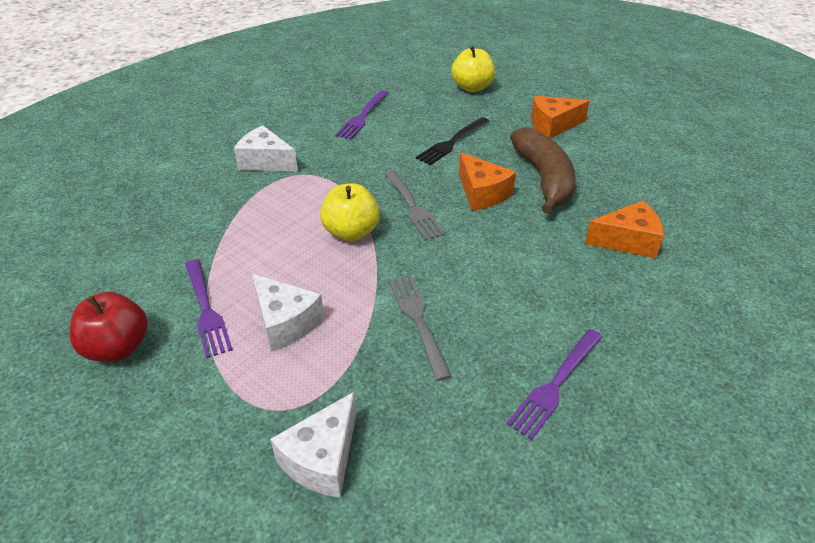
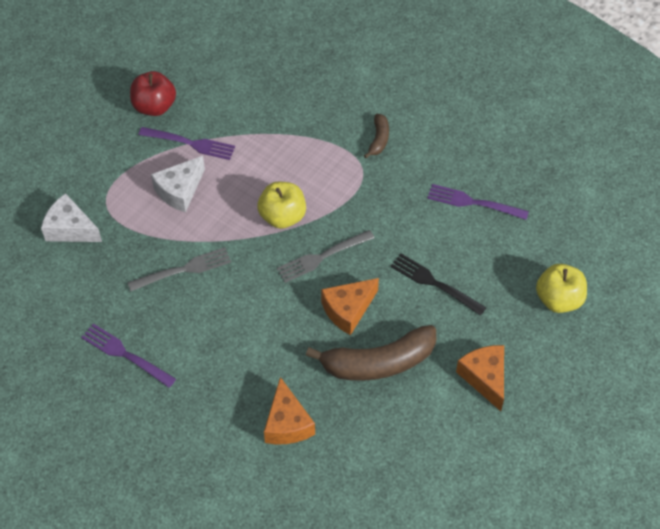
camera: 85 degrees right, 15 degrees up
(206, 309) = (190, 143): purple fork -> purple fork turned 135 degrees counterclockwise
(266, 161) = (379, 139): white cheese -> brown banana

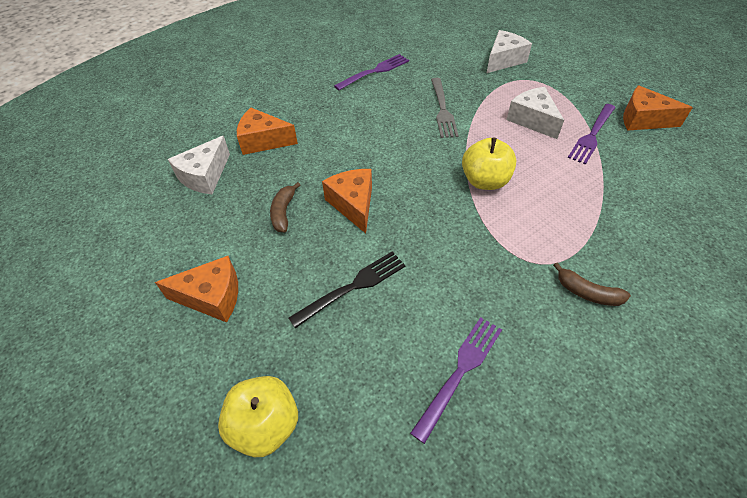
camera: 110 degrees right, 5 degrees down
(154, 106) = (643, 120): red apple -> orange cheese
(322, 257) = (424, 199): grey fork -> none
(357, 455) = (205, 176): none -> white cheese
(378, 363) = (283, 212): brown banana -> brown banana, size x0.47

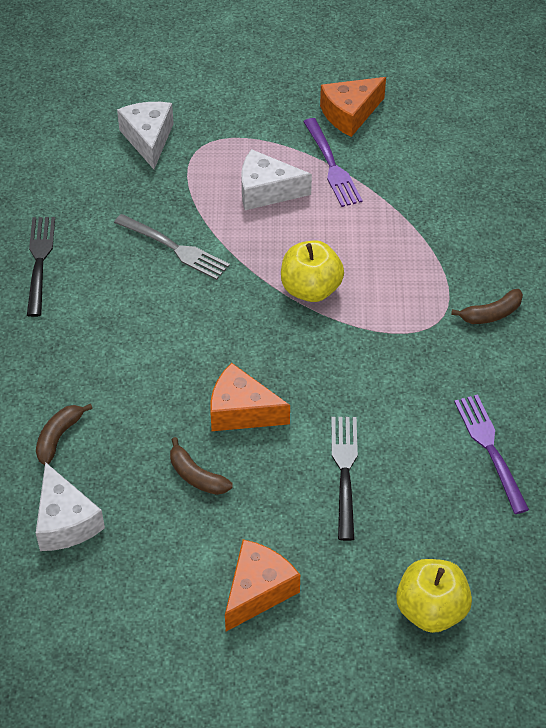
camera: 55 degrees left, 0 degrees up
(263, 141) = (58, 437): orange cheese -> brown banana
(374, 71) = (39, 261): purple fork -> black fork

